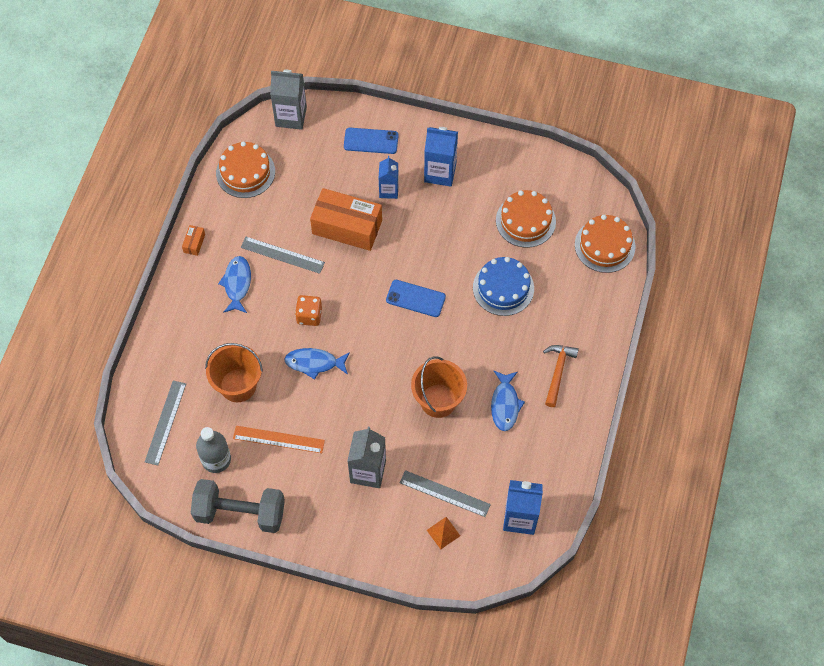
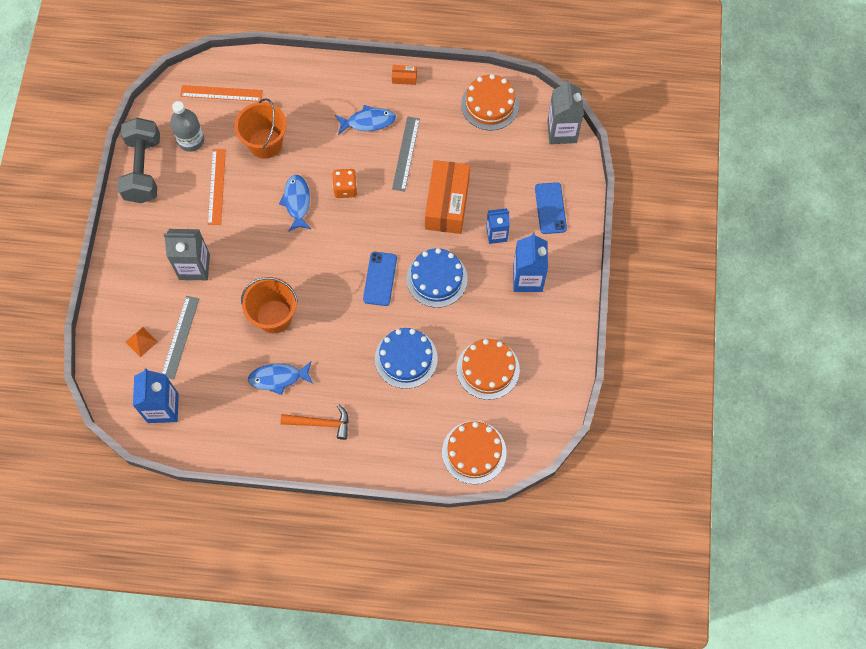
camera: 80 degrees right, 5 degrees up
(165, 422) = (221, 93): grey ruler -> orange ruler
(425, 249) = (436, 278): none -> blue cake

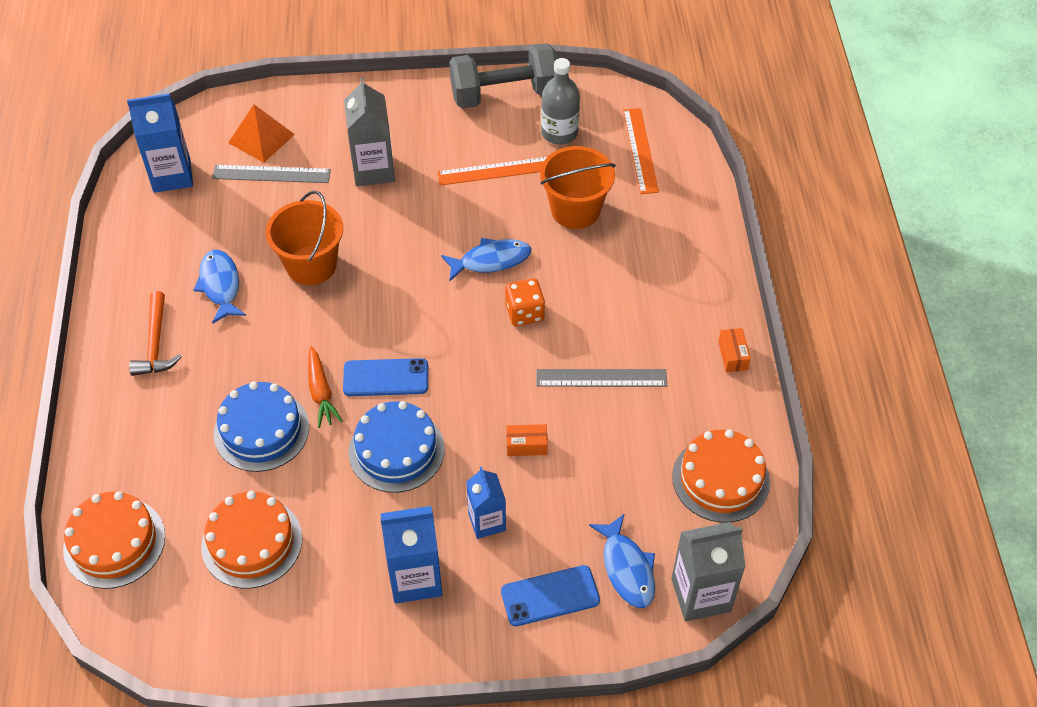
camera: 80 degrees right, 15 degrees down
(141, 342) = (261, 138): orange pyramid -> orange pyramid, size x1.57
(368, 122) = (643, 322): blue fish -> blue fish (627, 568)
(383, 319) = (321, 392): none -> orange carrot
(447, 204) = (526, 445): orange box -> orange box, size x0.41

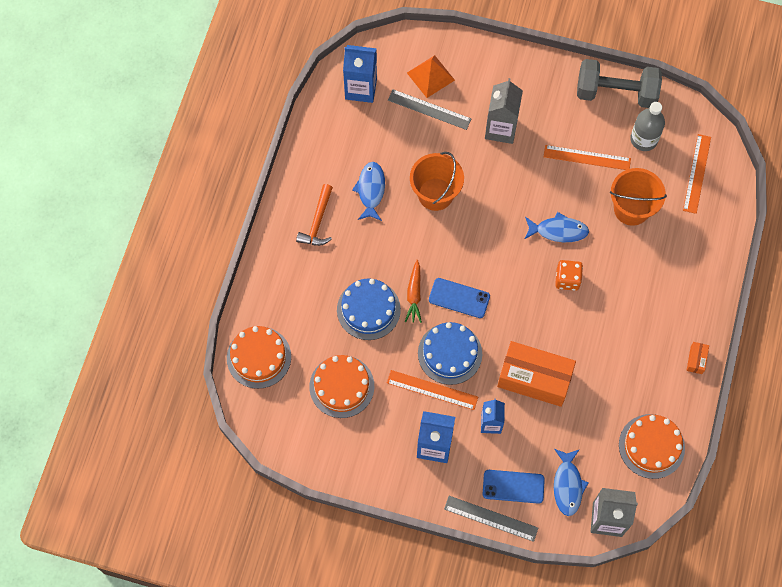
camera: 20 degrees right, 15 degrees up
(387, 505) = (432, 390): none -> orange ruler
(526, 445) = (534, 379): orange box -> orange box, size x2.46
(601, 378) = (601, 346): grey ruler -> grey ruler (491, 518)

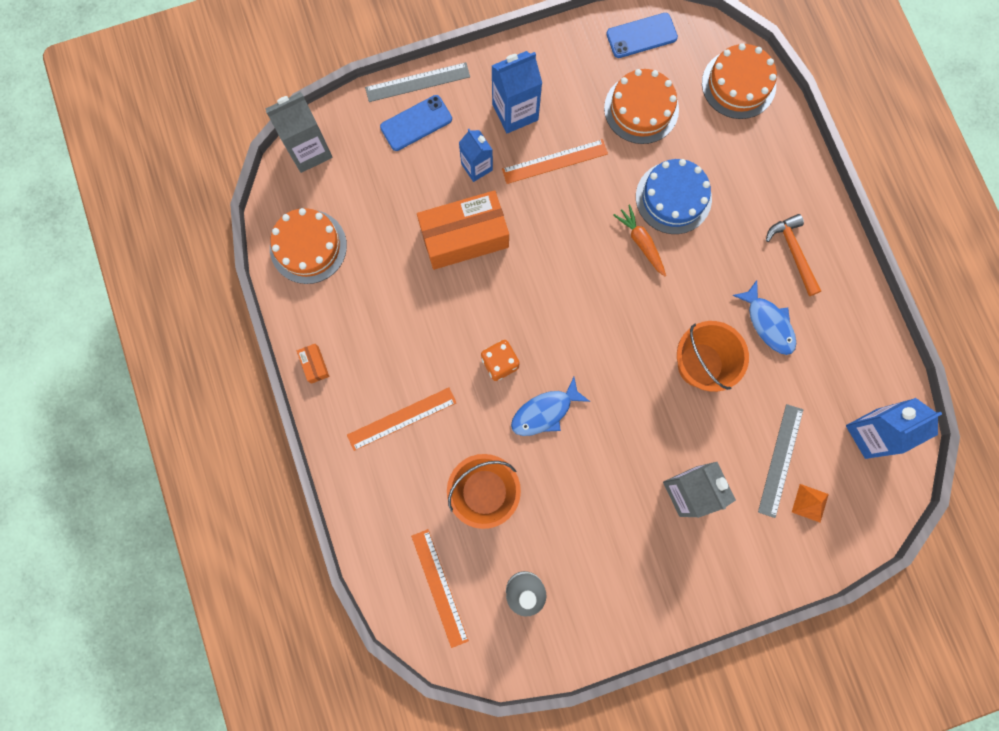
camera: 145 degrees right, 10 degrees up
(429, 109) = (780, 460): grey ruler -> grey ruler turned 60 degrees counterclockwise
(430, 76) = (810, 503): orange pyramid -> orange pyramid, size x0.64
(450, 353) = (563, 207): blue cake -> none
(459, 298) = (594, 269): blue phone -> blue phone (641, 36)
(567, 485) = (366, 157): blue fish -> none
(587, 157) = (572, 521): orange ruler -> orange ruler (401, 418)
(616, 93) = (593, 630): grey dumbbell -> none

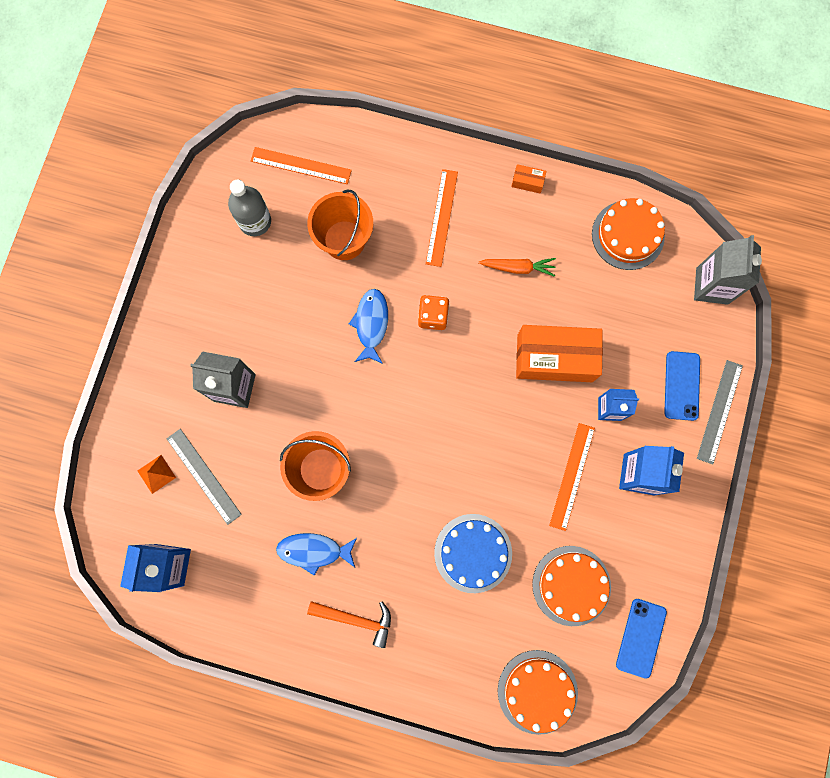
camera: 125 degrees right, 0 degrees up
(464, 237) = (554, 358): orange box -> orange box turned 75 degrees clockwise
(641, 242) = (453, 497): orange carrot -> orange carrot (517, 268)

